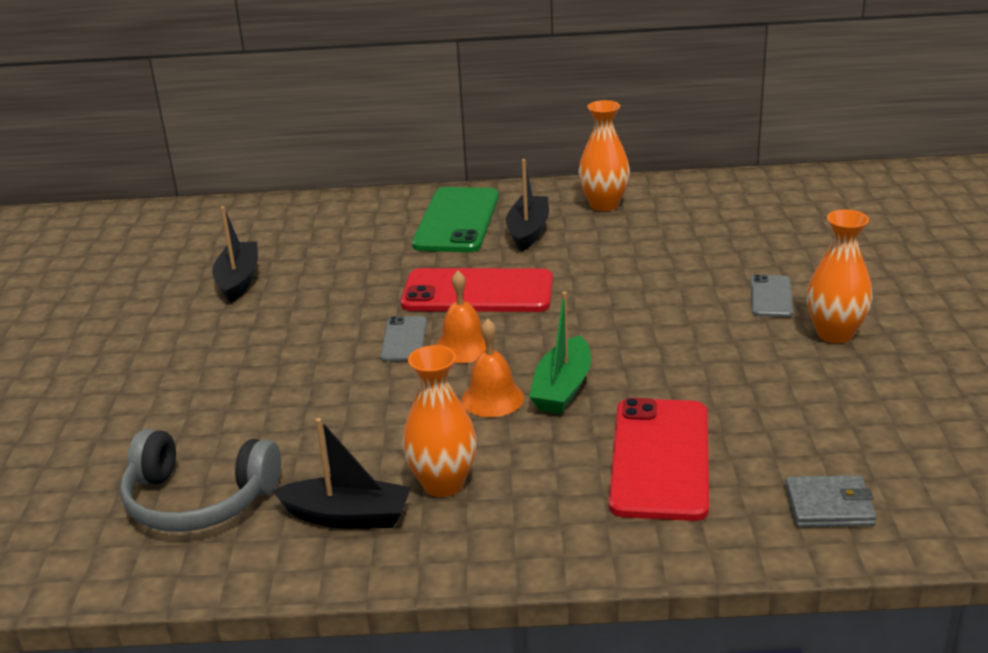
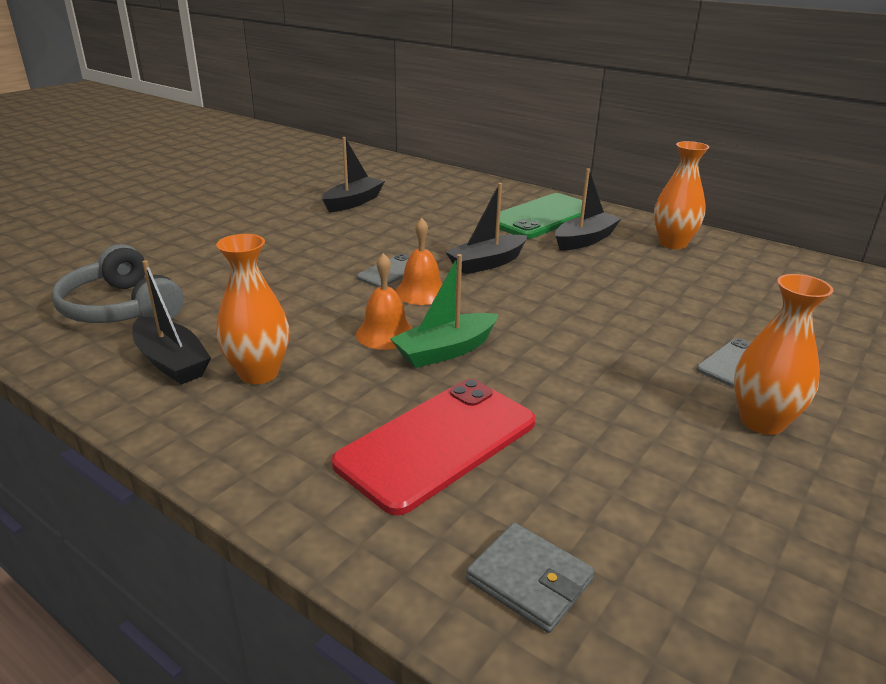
camera: 35 degrees right, 0 degrees up
(478, 292) = (487, 263): red phone -> black boat

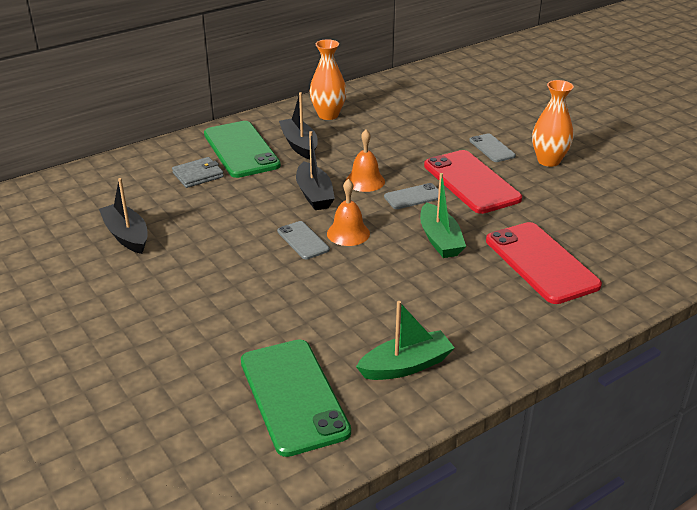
camera: 70 degrees left, 5 degrees up
(121, 308) = (293, 396): grey headphones -> green phone
(171, 362) = (406, 366): black boat -> green boat
(259, 373) = (439, 323): orange vase -> none
(385, 334) = (406, 260): orange bell -> orange bell (365, 181)
(529, 580) = (650, 258): grey wallet -> grey wallet (198, 175)
(535, 319) = (413, 197): none -> grey phone
(615, 357) = (471, 182): none -> red phone

